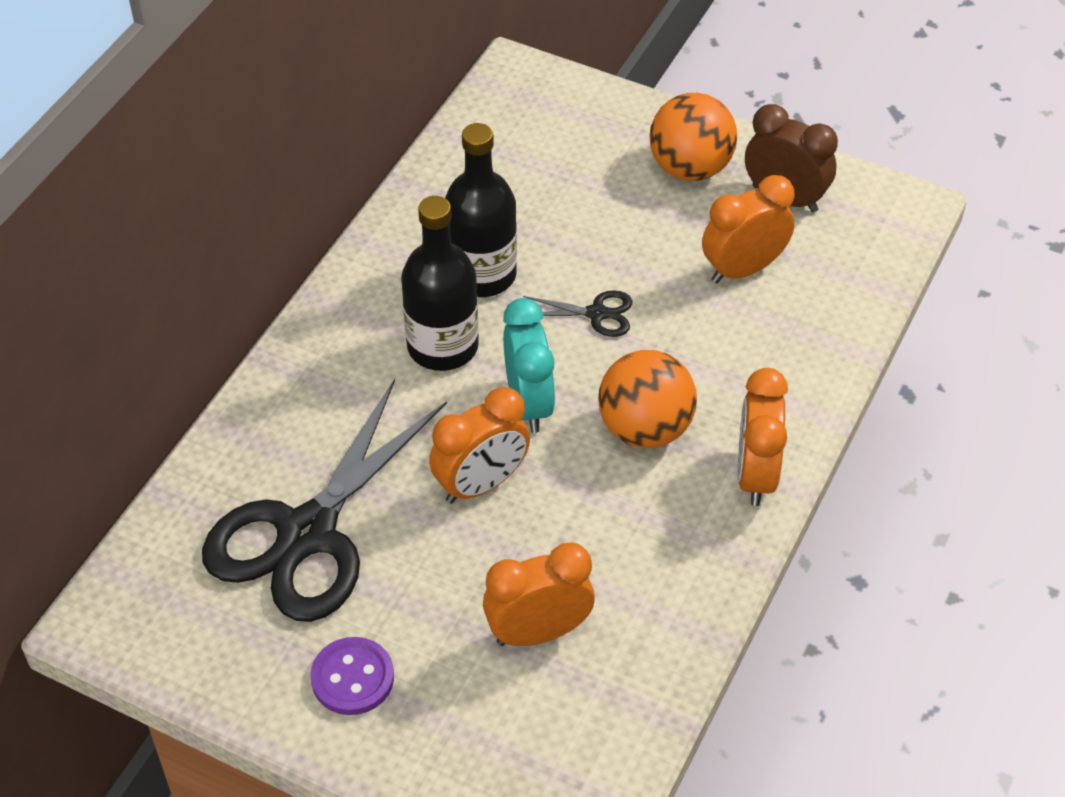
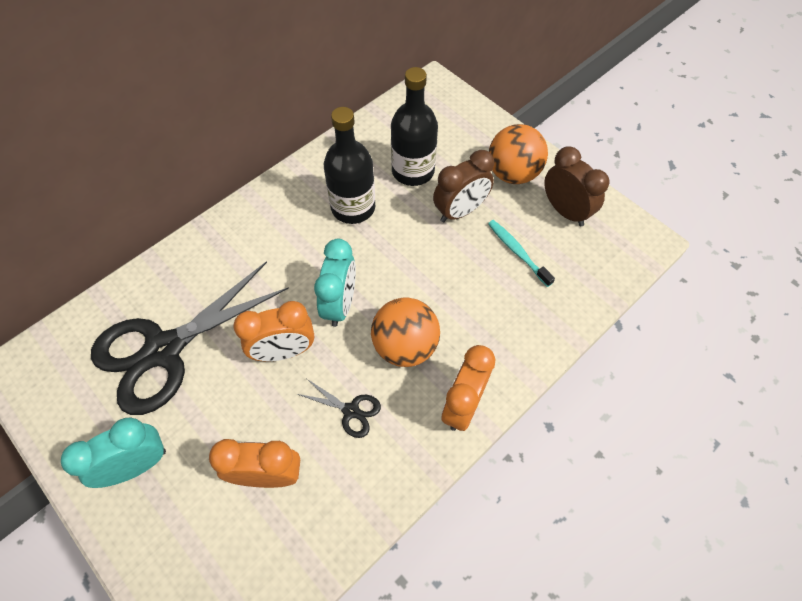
camera: 20 degrees right, 10 degrees up
(352, 678) = (137, 465): purple button -> turquoise clock
(442, 346) = (307, 248): black bottle -> black bottle (413, 171)
(597, 313) = (411, 255): black scissors -> black scissors (351, 411)
(639, 238) = (460, 211): none -> brown clock
(743, 269) = (517, 252): orange clock -> turquoise toothbrush

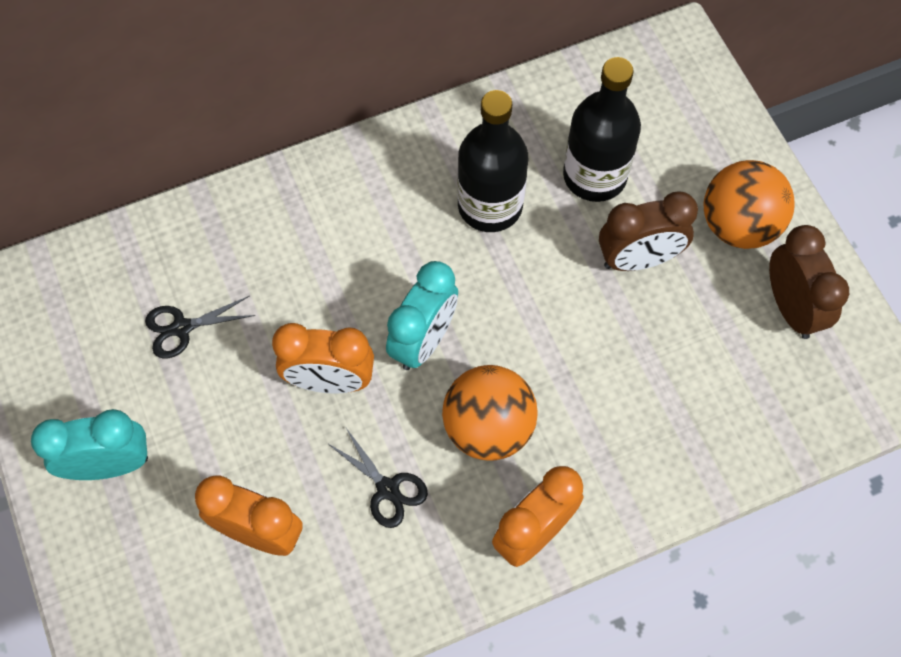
camera: 20 degrees right, 5 degrees up
(164, 350) = (182, 328): black scissors -> black scissors, size x0.40
(517, 252) = (695, 347): turquoise toothbrush -> none

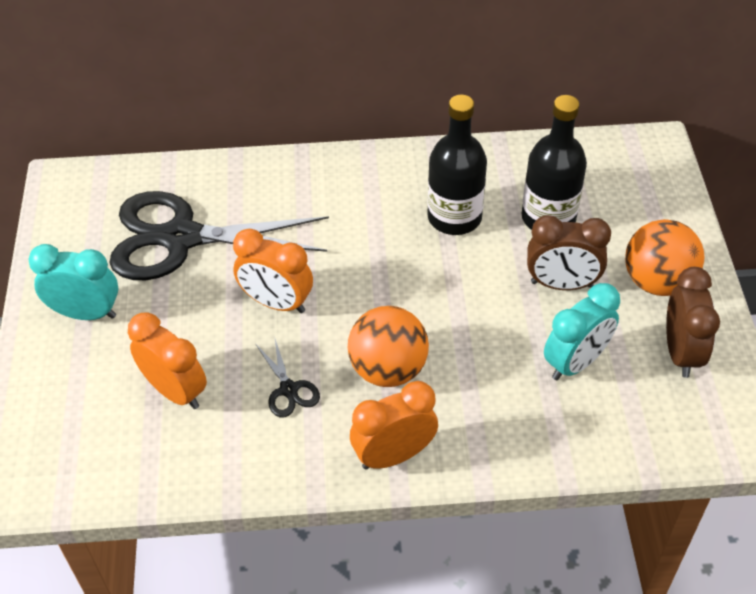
camera: 20 degrees right, 15 degrees down
(182, 328) = (181, 238): black scissors -> black scissors, size x2.48
(423, 341) = (362, 295): turquoise clock -> turquoise clock (575, 362)

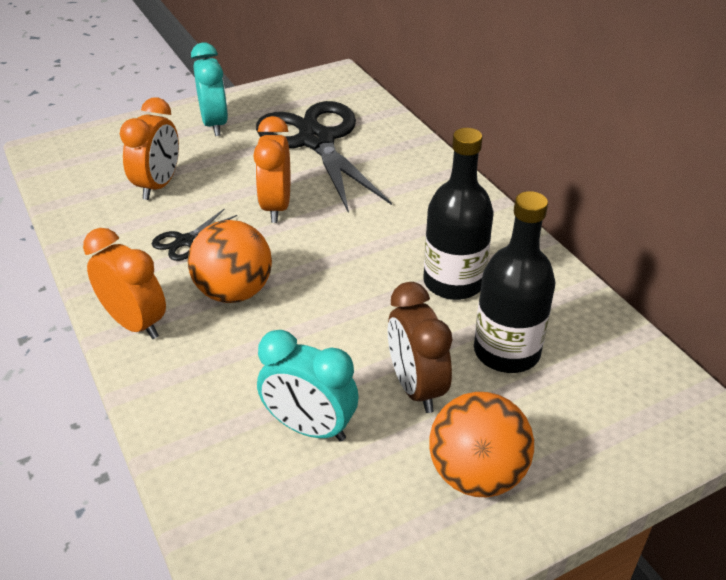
camera: 65 degrees right, 10 degrees down
(681, 352) = (376, 526): brown clock -> none

